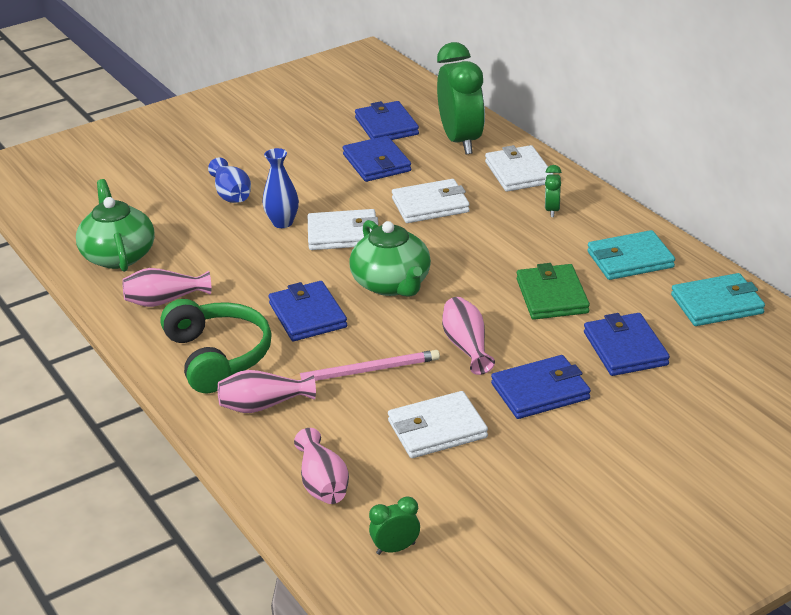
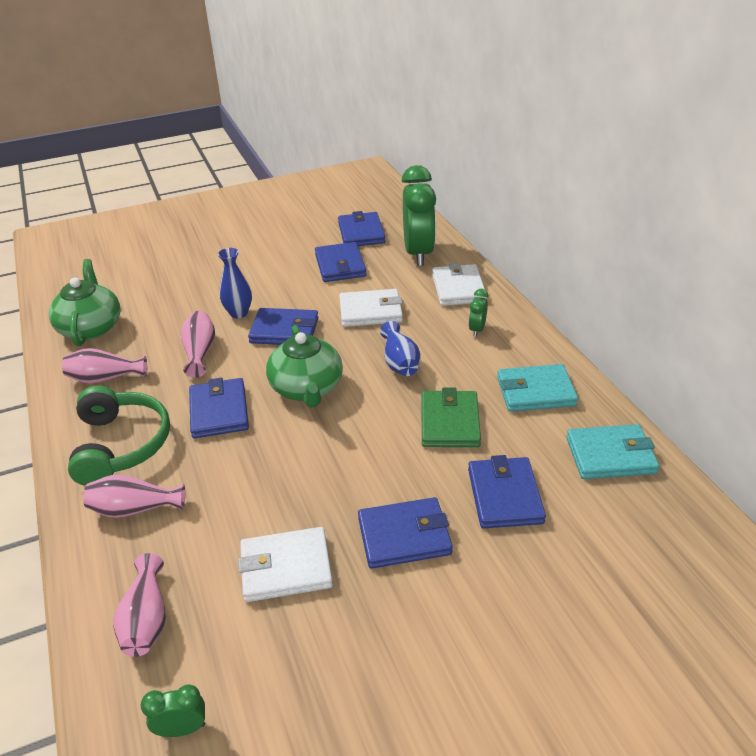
camera: 10 degrees right, 5 degrees up
(231, 195) = (209, 281): blue vase -> blue vase (400, 362)
(342, 234) = (284, 330): white wallet -> blue wallet
(363, 371) = (243, 483): pink pencil -> none
(467, 346) = (350, 469): pink vase -> pink vase (200, 352)

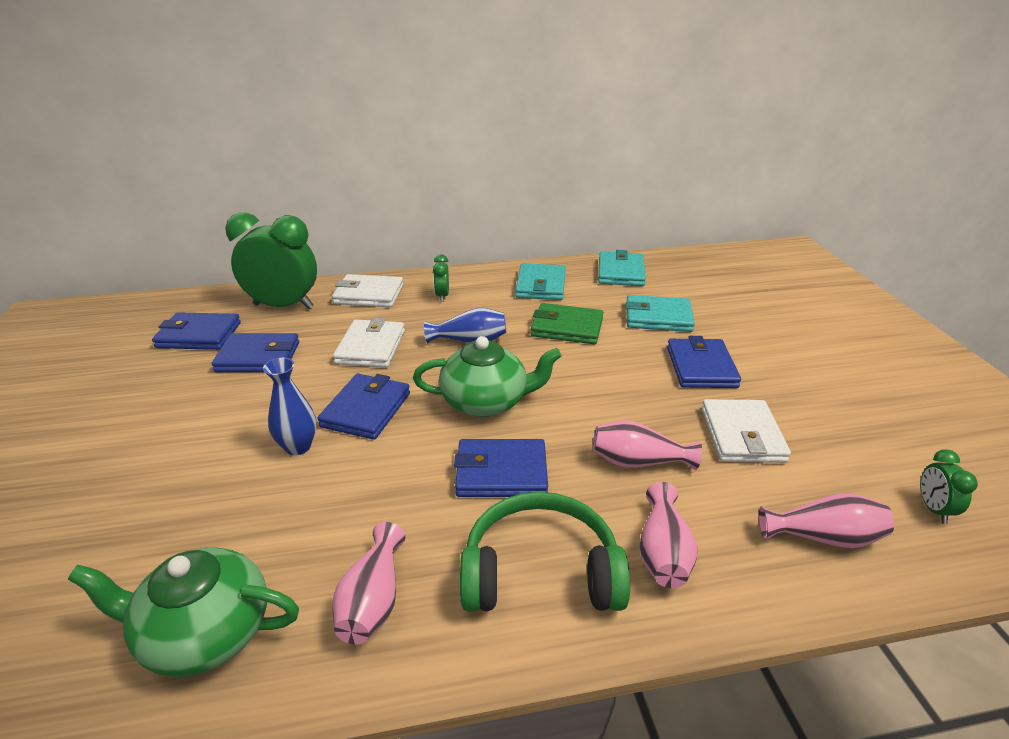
camera: 80 degrees left, 5 degrees down
(200, 352) = (367, 487): pink vase -> pink vase (638, 462)
(477, 330) = (442, 296): green clock -> green clock turned 60 degrees clockwise
(505, 496) = (658, 317): blue wallet -> turquoise wallet

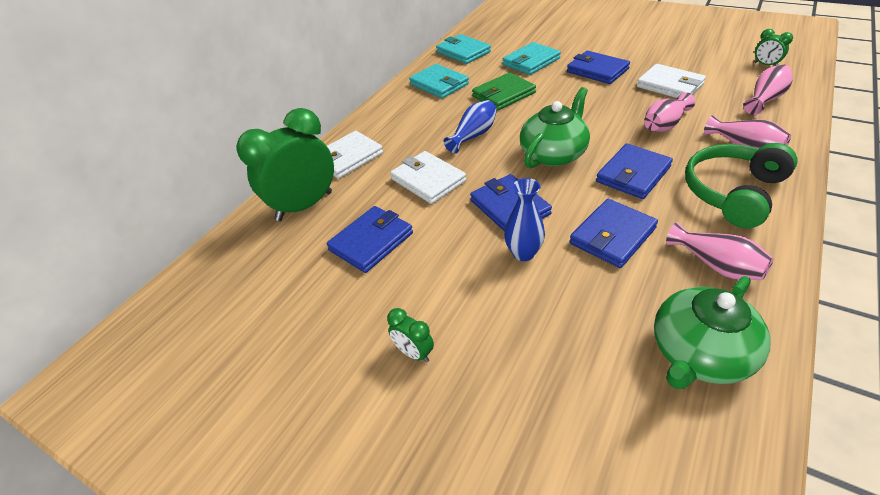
camera: 45 degrees left, 10 degrees up
(199, 335) = (288, 269): blue wallet -> blue wallet (612, 236)
(442, 296) = (398, 126): green clock -> green clock (414, 353)

